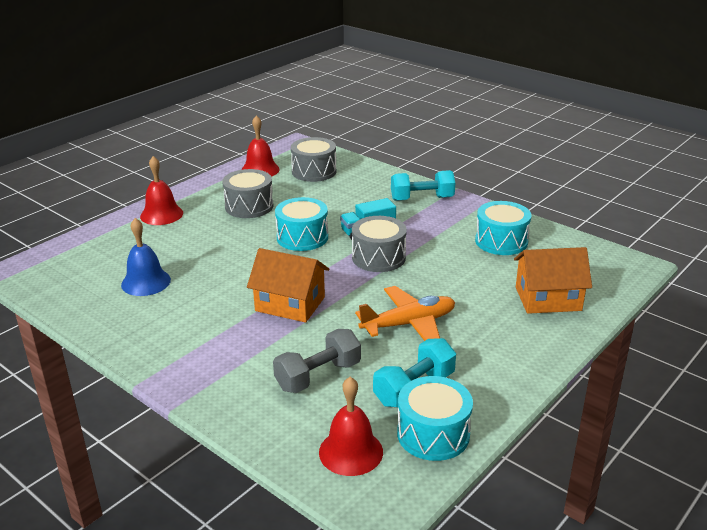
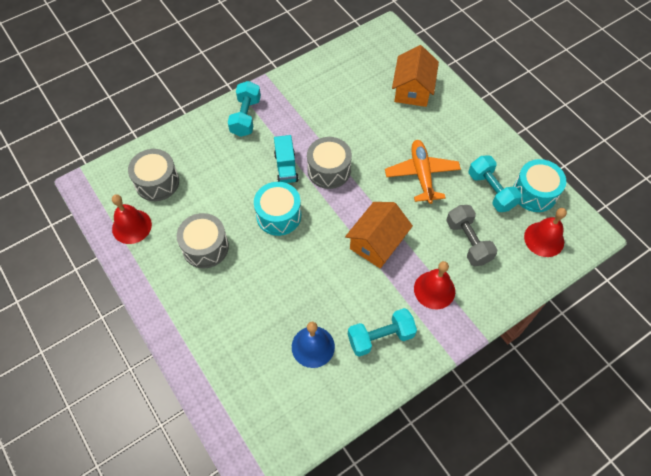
camera: 75 degrees left, 30 degrees up
(161, 214) = (191, 325): red bell -> red bell (434, 290)
(162, 324) = (380, 337): none -> turquoise dumbbell
(501, 241) = (331, 89): turquoise drum -> none

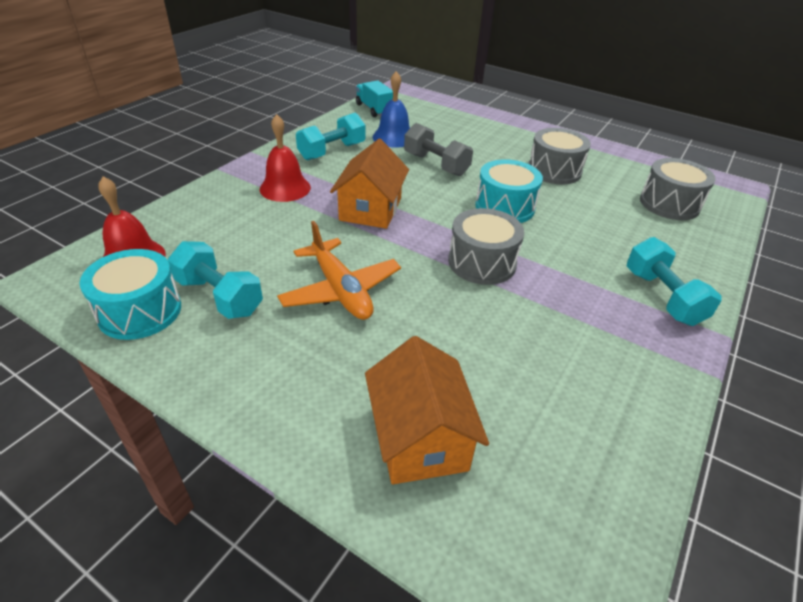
camera: 155 degrees right, 20 degrees down
(131, 226) = (642, 169): red bell -> none
(286, 167) = (541, 252): turquoise truck -> turquoise truck (374, 109)
(468, 241) = (250, 233): grey dumbbell -> grey dumbbell (436, 164)

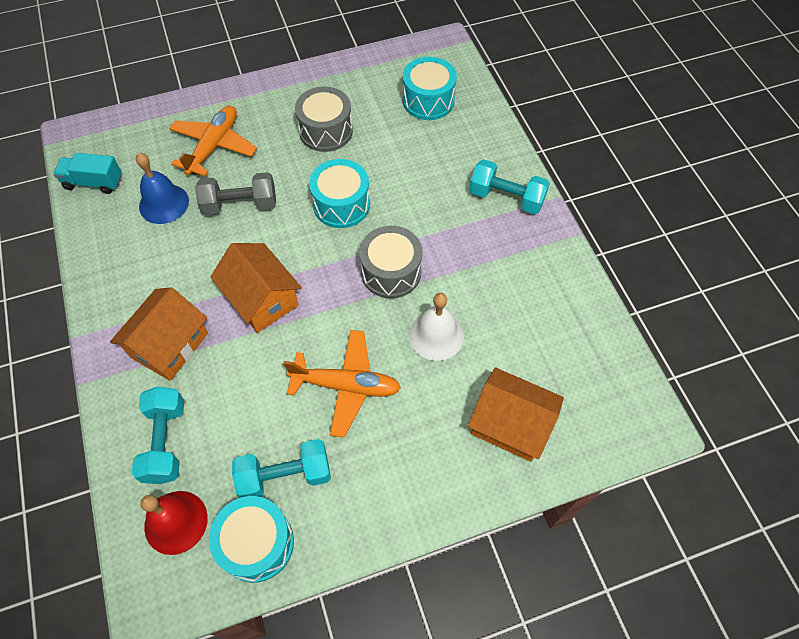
camera: 50 degrees left, 20 degrees up
(285, 188) = (169, 345): red bell -> orange house
(332, 151) = (140, 269): turquoise dumbbell -> turquoise dumbbell (165, 441)
(455, 323) = (436, 335): none -> white bell
(465, 135) = (214, 146): none -> orange plane
(669, 204) = (428, 100): grey drum -> turquoise drum

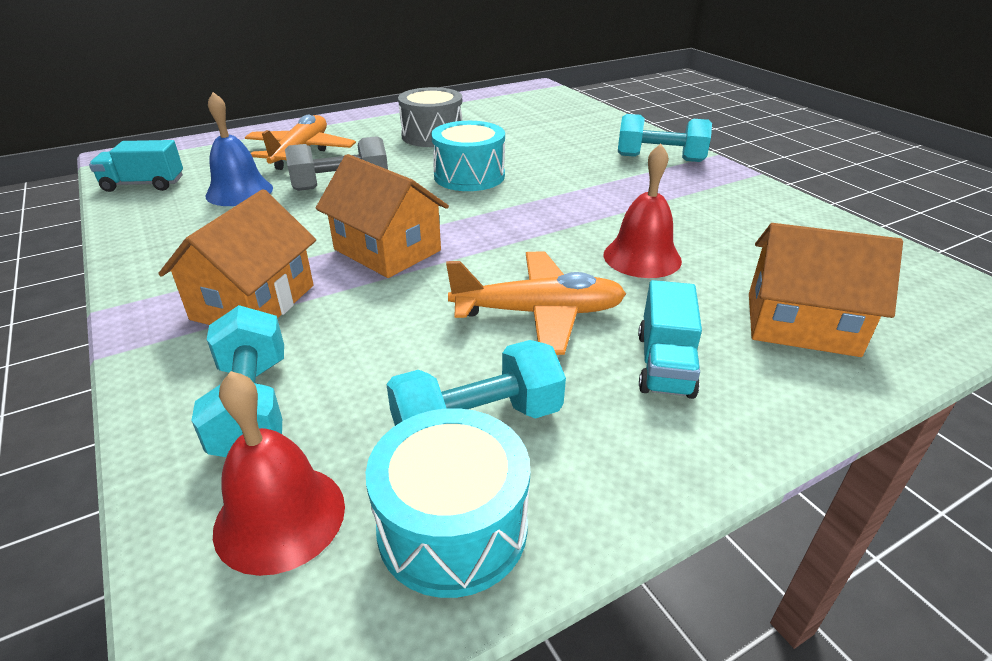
camera: 10 degrees left, 25 degrees down
(391, 272) = (554, 215): grey drum -> none
(407, 447) = (664, 364): none -> turquoise truck
(428, 100) = (538, 113): turquoise drum -> none
(436, 335) = (642, 257): white bell -> red bell

